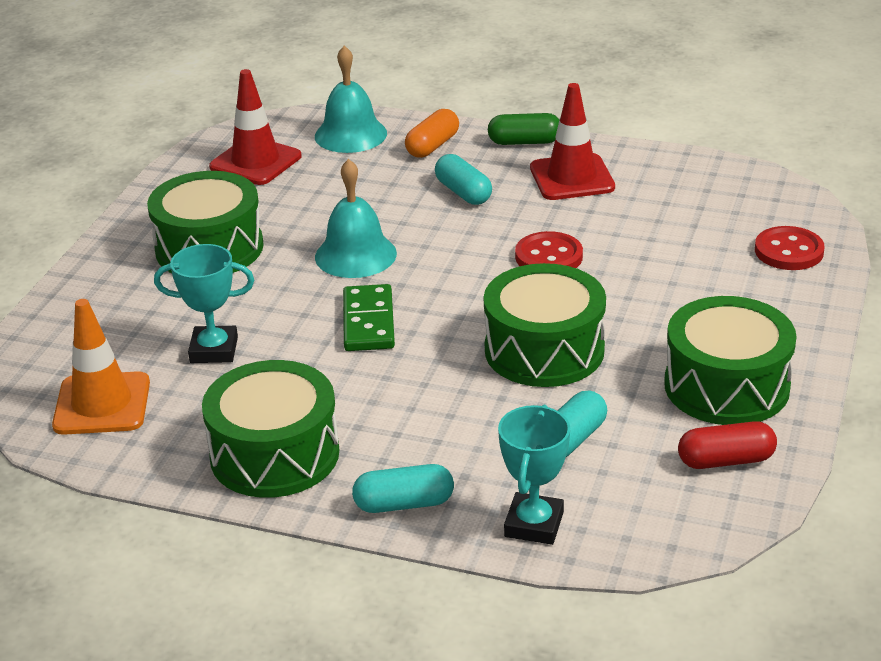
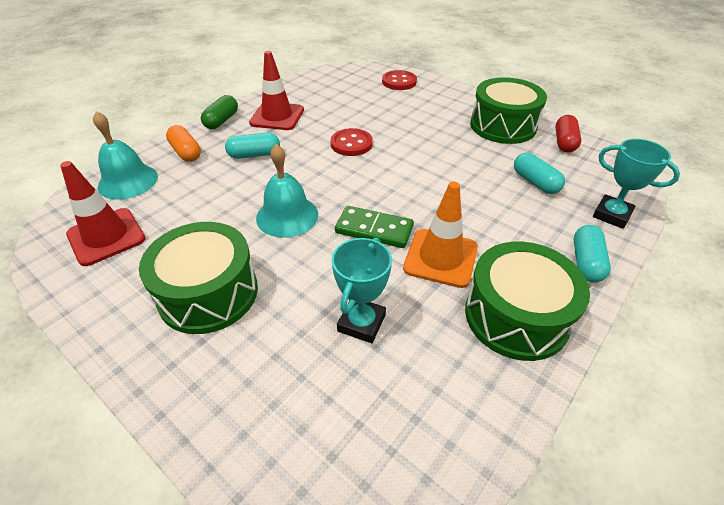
camera: 70 degrees left, 10 degrees up
(102, 404) = (404, 427): orange traffic cone -> orange traffic cone (440, 258)
(544, 350) = (445, 169): green drum -> none

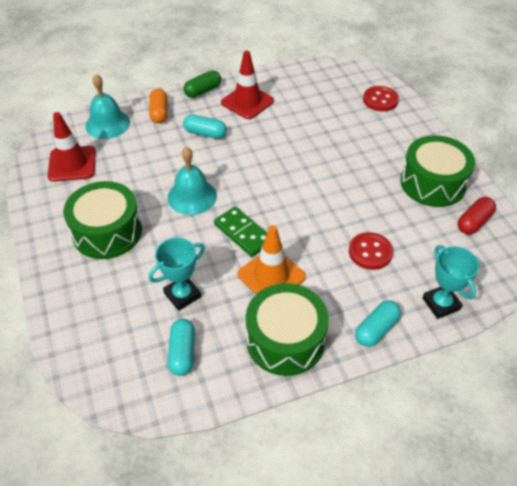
camera: 30 degrees right, 5 degrees up
(351, 144) = (285, 151): red button -> red button (370, 252)
(535, 182) = (405, 248): turquoise capsule -> turquoise capsule (182, 352)

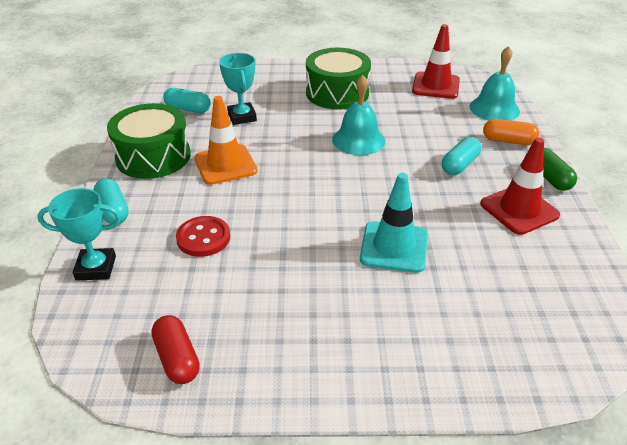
camera: 110 degrees right, 10 degrees down
(243, 233) = (289, 160): green domino -> none
(318, 151) = (394, 247): none -> turquoise traffic cone
(380, 100) = (500, 360): red button -> none
(432, 183) = (275, 345): green drum -> none

